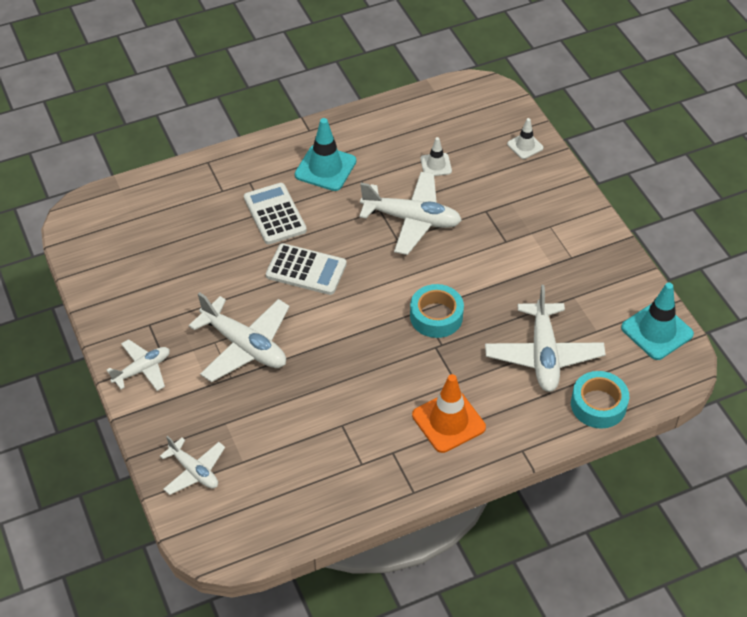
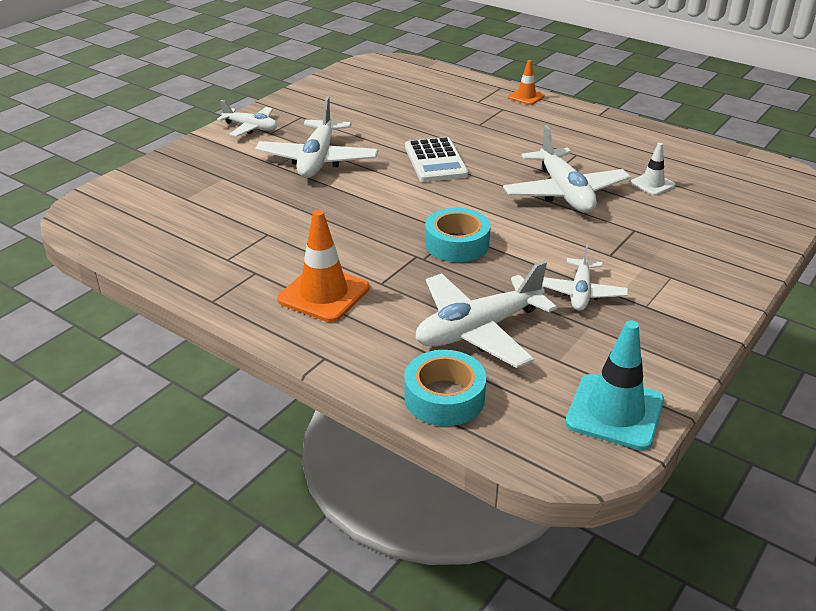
camera: 60 degrees right, 15 degrees down
(194, 471) = (159, 180): white plane -> white plane (580, 293)
(240, 156) = (526, 97): none -> orange traffic cone
(274, 214) = (481, 129): white calculator -> none
(325, 168) = (566, 134): turquoise traffic cone -> none
(525, 146) = (759, 226): white traffic cone -> none

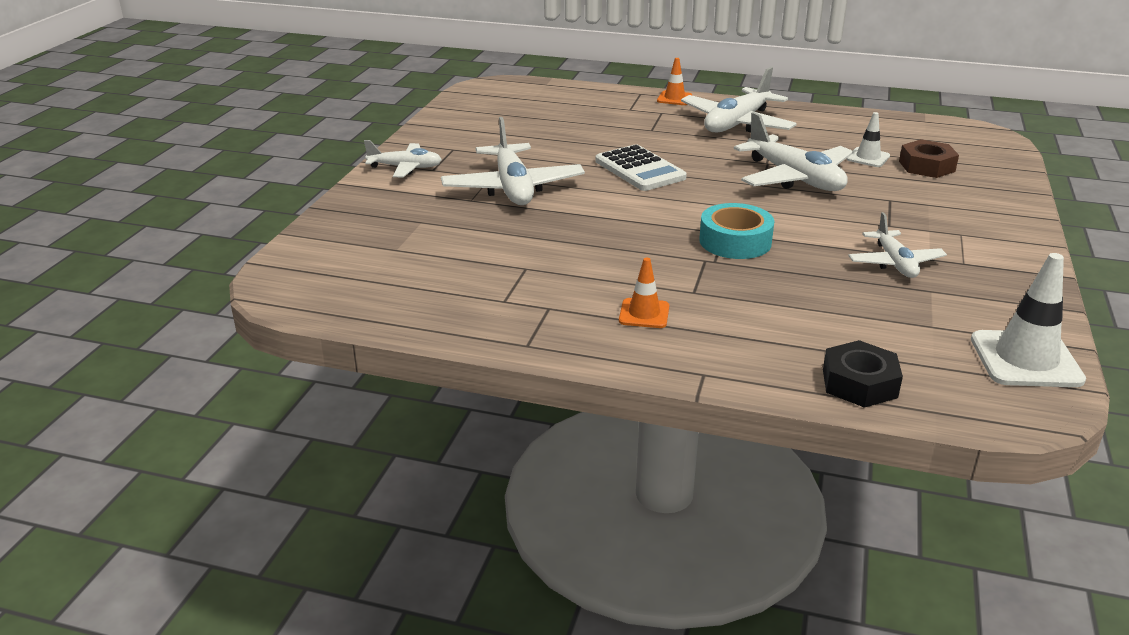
camera: 20 degrees left, 5 degrees down
(324, 294) = (644, 314): orange traffic cone -> orange traffic cone, size x0.57
(444, 397) = (859, 383): turquoise tape -> black nut
(478, 330) = (832, 315): white plane -> white plane (737, 124)
(615, 412) = (1025, 360): turquoise traffic cone -> white traffic cone
(702, 202) = (926, 166): none -> brown nut

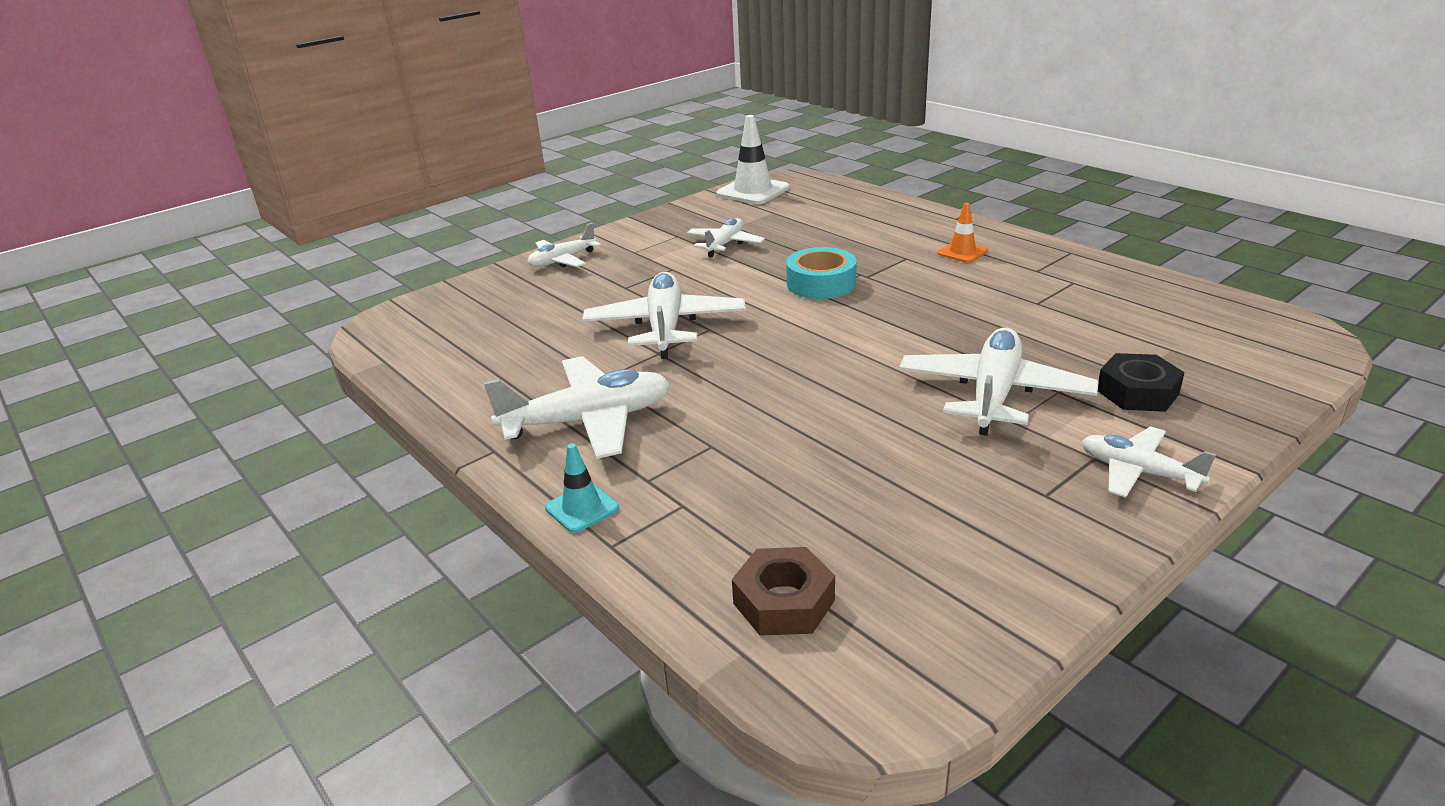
camera: 145 degrees left, 0 degrees up
(640, 169) = (811, 380): white calculator -> none
(674, 98) = (582, 508): orange traffic cone -> turquoise traffic cone
(859, 383) = (866, 199): black nut -> black nut (1137, 392)
(868, 158) = (550, 331): white traffic cone -> none
(926, 166) = (522, 308): brown nut -> brown nut (784, 601)
(998, 209) = (562, 260): none -> white plane

